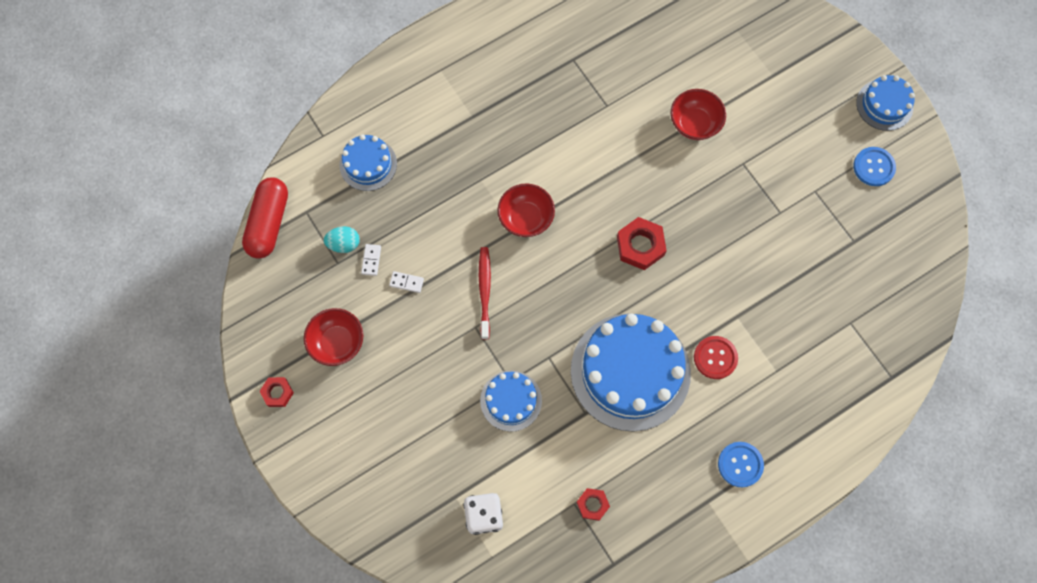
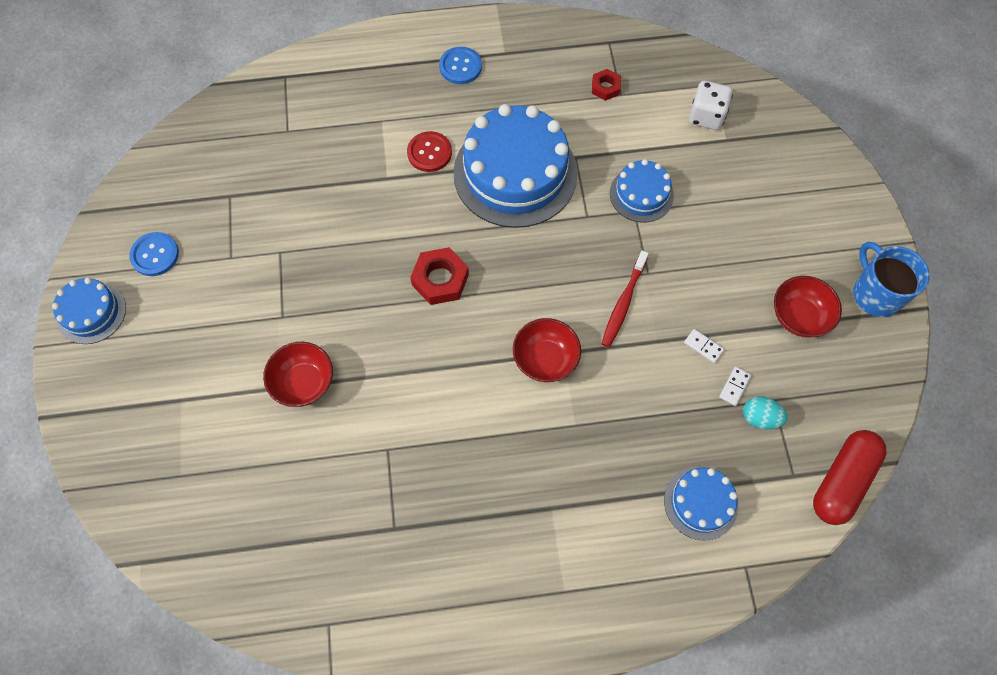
camera: 155 degrees left, 5 degrees down
(277, 393) = (875, 294): red nut -> blue mug

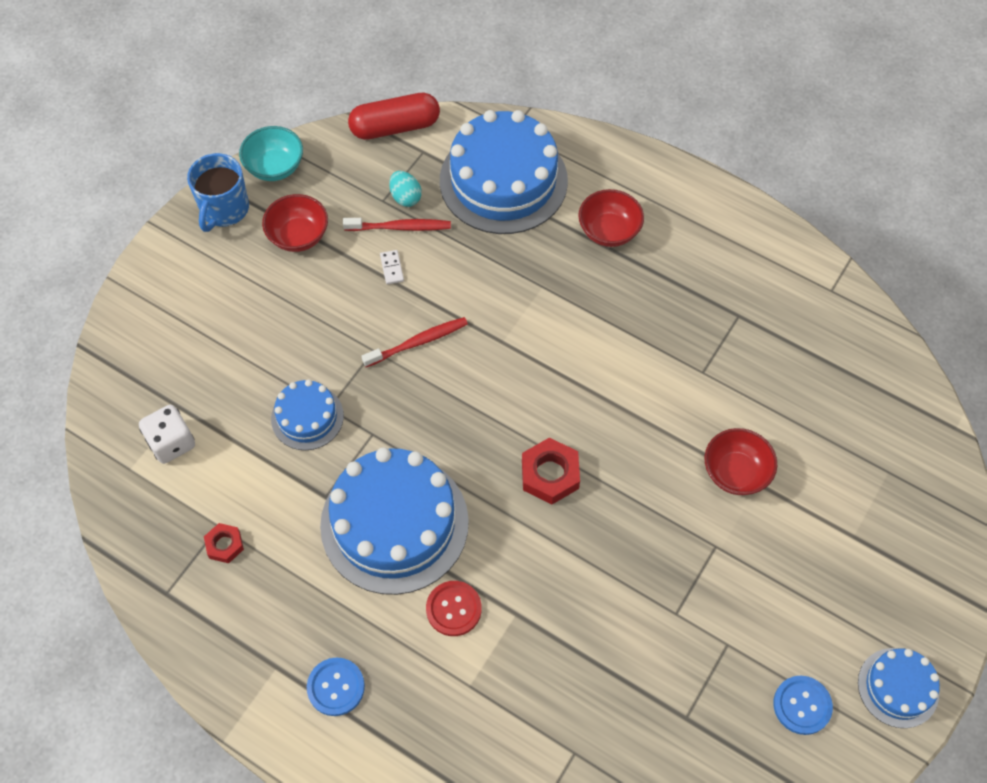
camera: 140 degrees left, 5 degrees down
(545, 359) = (521, 347): red bowl -> red bowl (609, 231)
(700, 502) = (503, 180): blue cake -> blue cake, size x1.96
(734, 387) = (400, 227): white domino -> red toothbrush
(885, 360) = (275, 167): none -> turquoise bowl

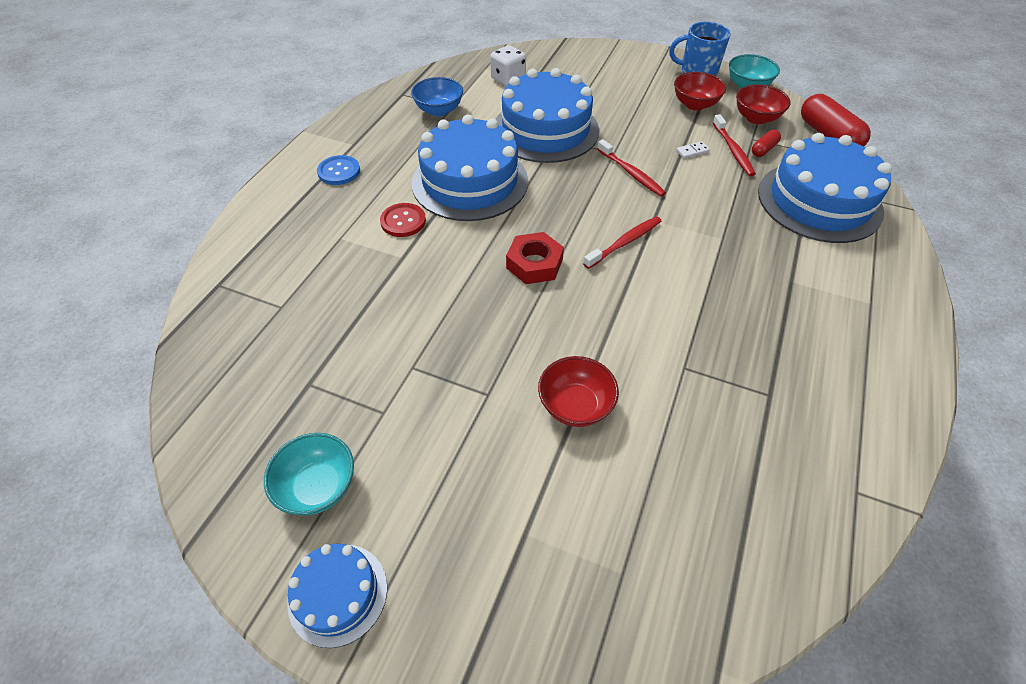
camera: 80 degrees right, 10 degrees down
(224, 545) = (439, 110): red nut -> blue bowl
(307, 417) = (545, 130): blue cake -> blue cake, size x1.96
(405, 197) = (763, 149): turquoise egg -> red capsule
(533, 379) = (624, 242): none -> red toothbrush
(609, 231) = (811, 277): red bowl -> red bowl (756, 118)
(802, 705) = (318, 486): blue button -> turquoise bowl

